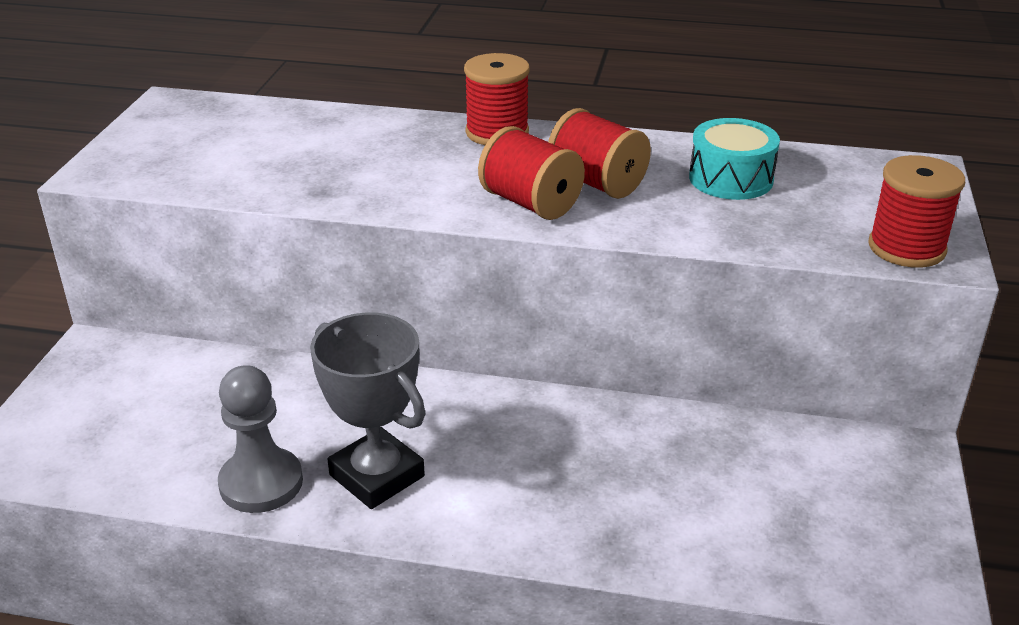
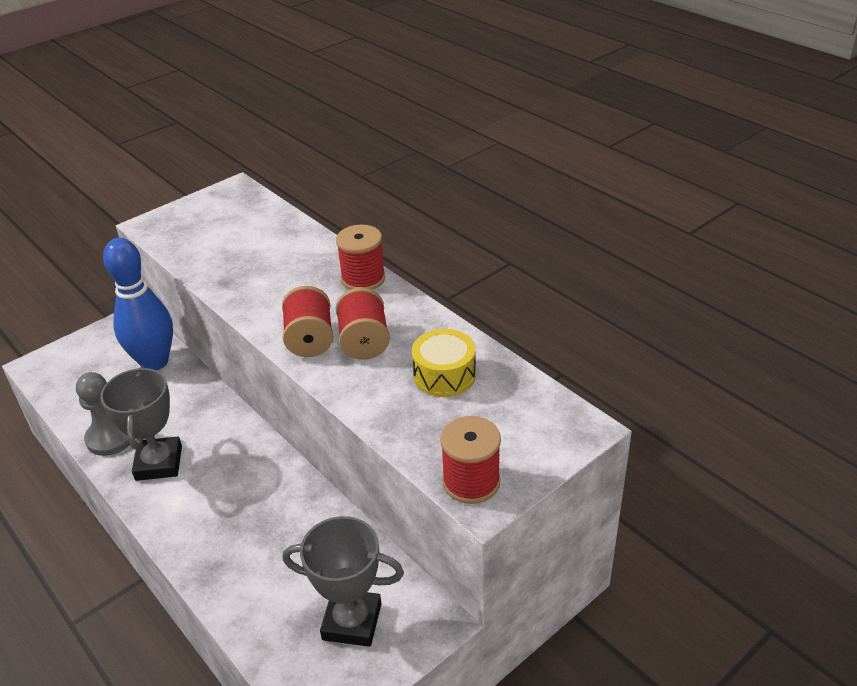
camera: 40 degrees right, 5 degrees up
(204, 376) = (154, 362): none -> blue bowling pin
(731, 179) = (444, 375): turquoise drum -> yellow drum
(838, 499) = (352, 621): none -> grey trophy

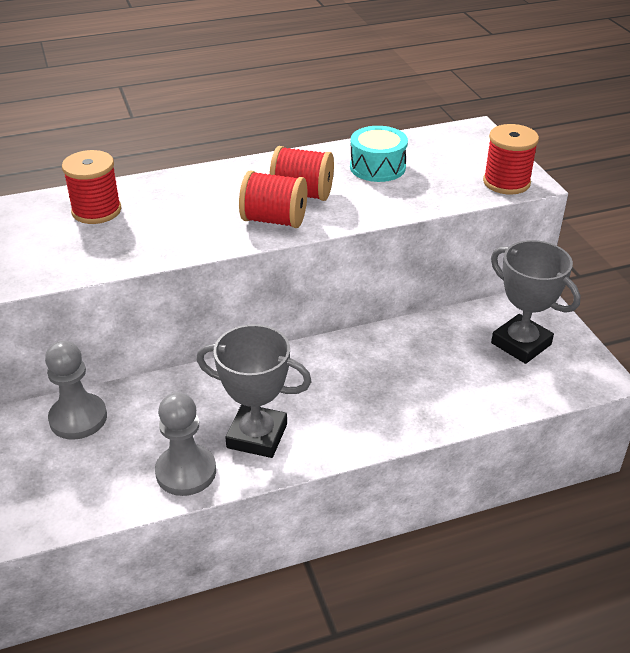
camera: 70 degrees left, 0 degrees up
(154, 362) = (78, 418): blue bowling pin -> grey pawn
(352, 621) = (521, 344): grey trophy -> grey trophy turned 75 degrees counterclockwise
(363, 278) = (205, 176): red spool -> red spool (96, 211)
(444, 375) = (377, 167): yellow drum -> turquoise drum

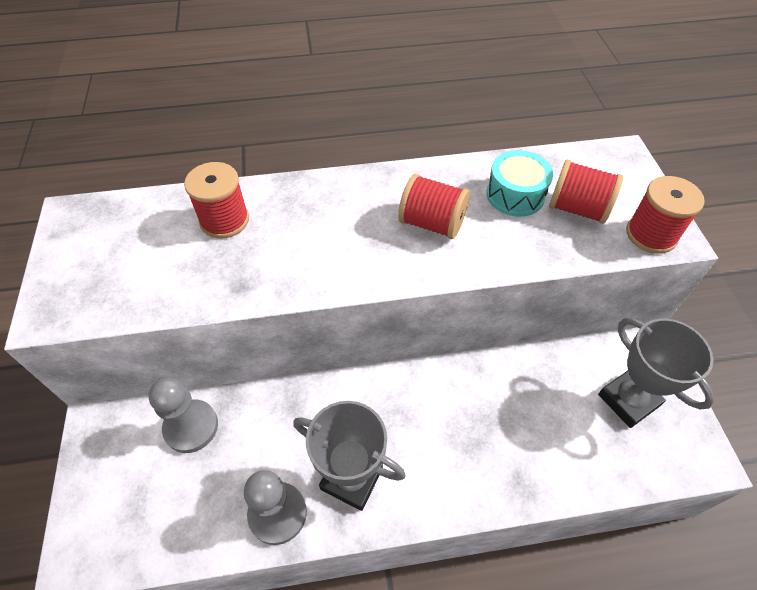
camera: 10 degrees right, 15 degrees up
(274, 220) = (398, 257): red spool -> red spool (577, 209)

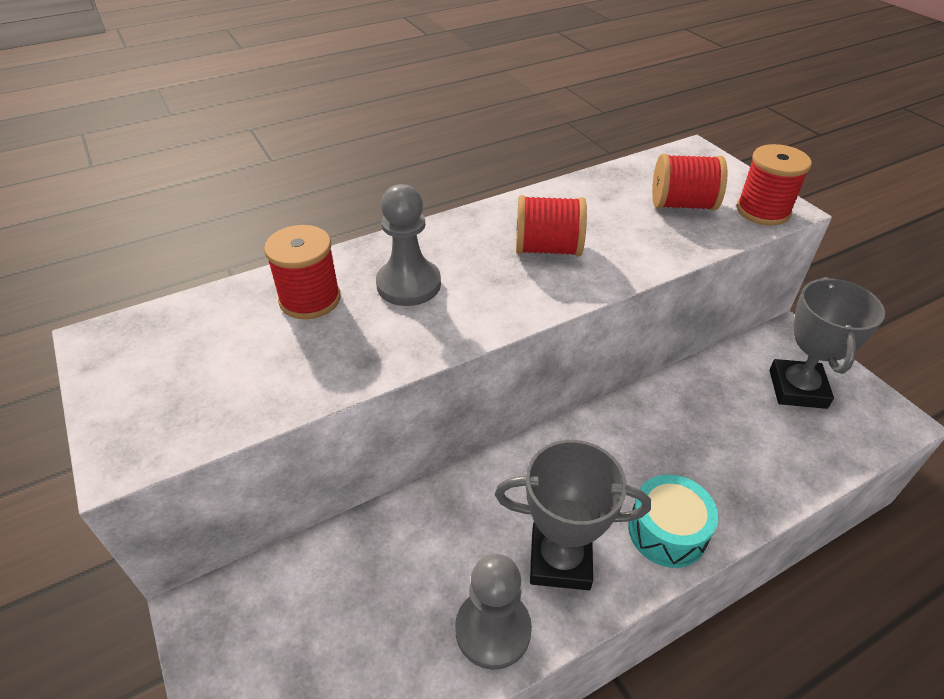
camera: 20 degrees left, 10 degrees down
(191, 427) = (334, 569): grey pawn -> grey pawn (408, 284)
(515, 195) = (615, 206): turquoise drum -> turquoise drum (667, 531)
(628, 400) = (797, 389): grey trophy -> grey trophy turned 60 degrees clockwise

